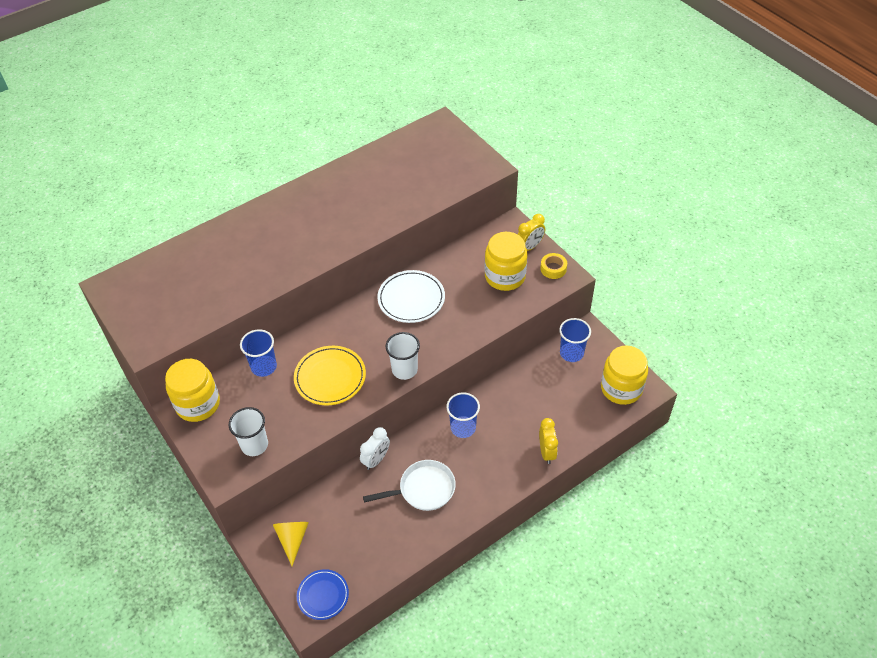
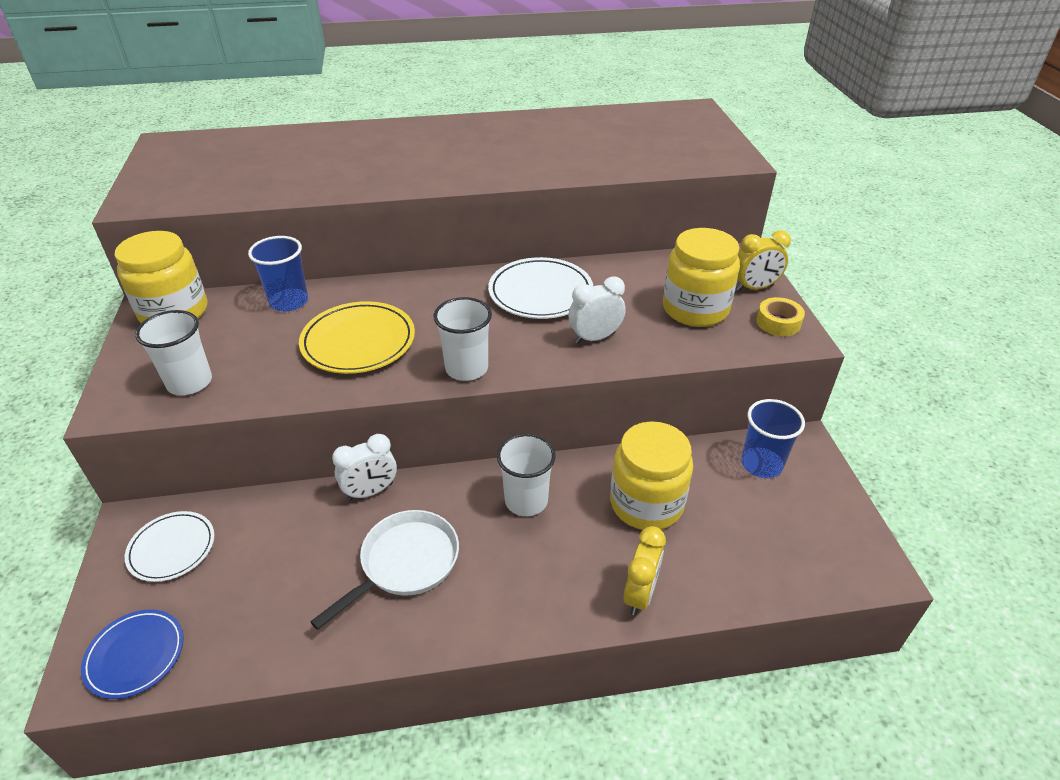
camera: 25 degrees right, 10 degrees down
(292, 539) = (172, 548): yellow cone -> white plate
(423, 489) = (405, 563): white pan -> white pan turned 60 degrees counterclockwise
(461, 320) = (595, 338): none -> white clock
(463, 428) = (526, 500): blue cup -> white cup
(621, 388) = (826, 548): yellow jar -> yellow jar (646, 503)

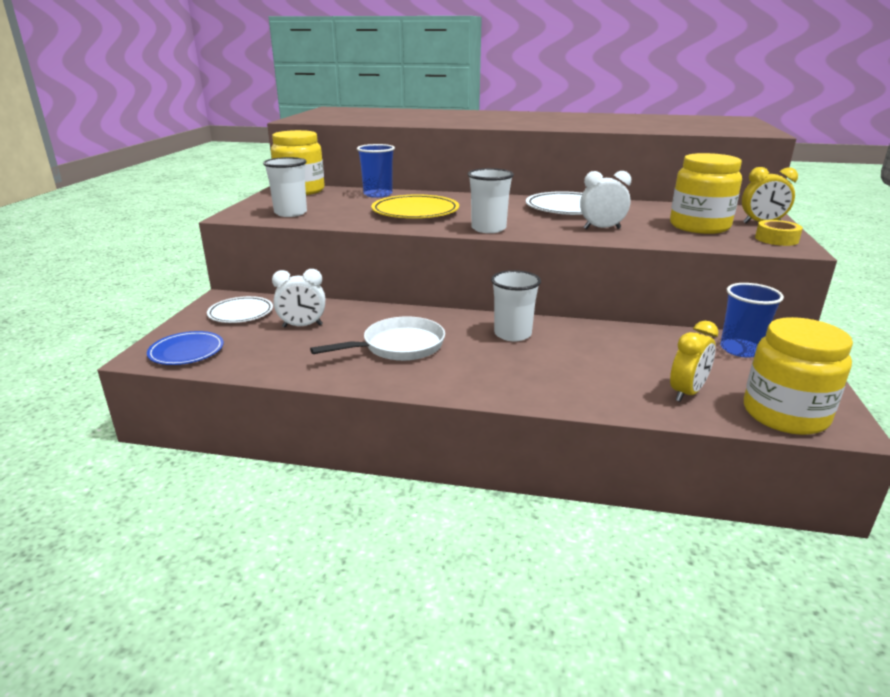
camera: 20 degrees right, 15 degrees down
(370, 491) = (393, 311): white clock -> white clock (302, 326)
(640, 594) = (587, 396): yellow clock -> yellow clock (687, 393)
(646, 503) = (618, 352): yellow jar -> yellow jar (785, 414)

